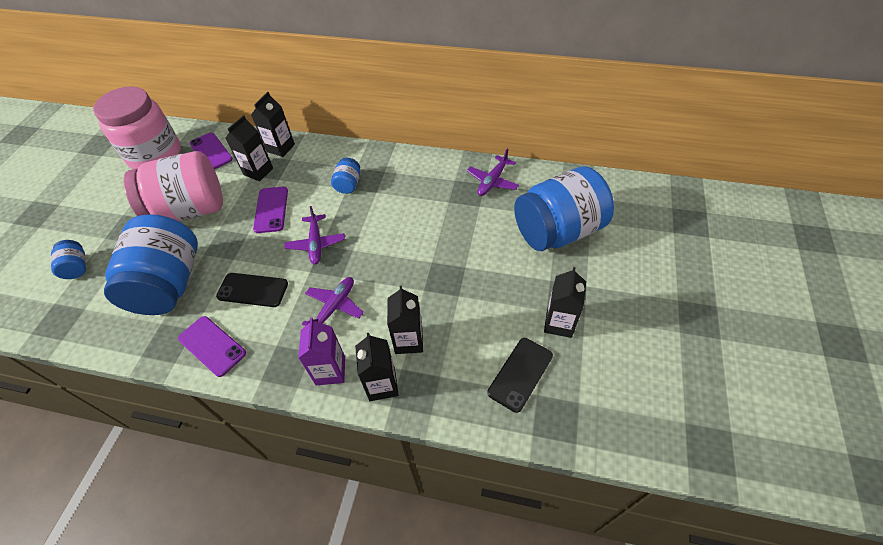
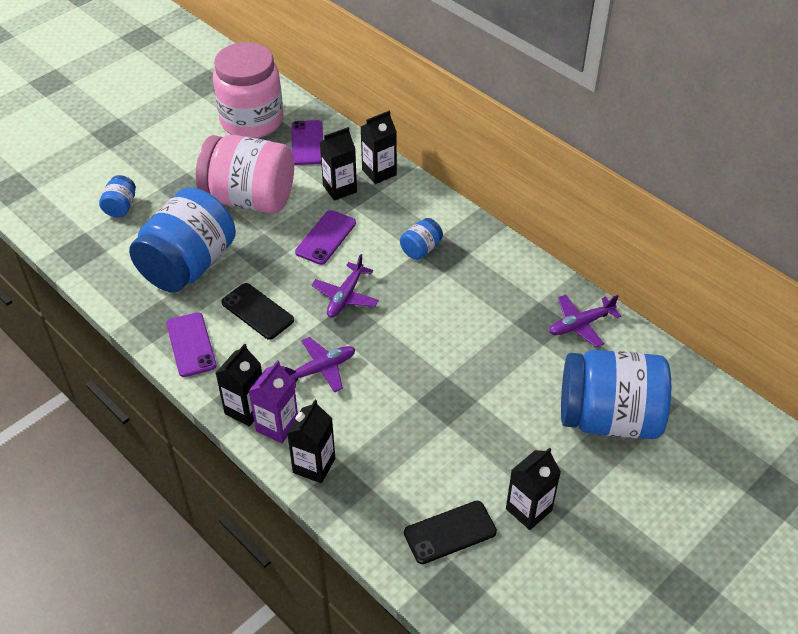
camera: 30 degrees right, 5 degrees down
(408, 341) = (367, 440): black carton -> black carton (246, 409)

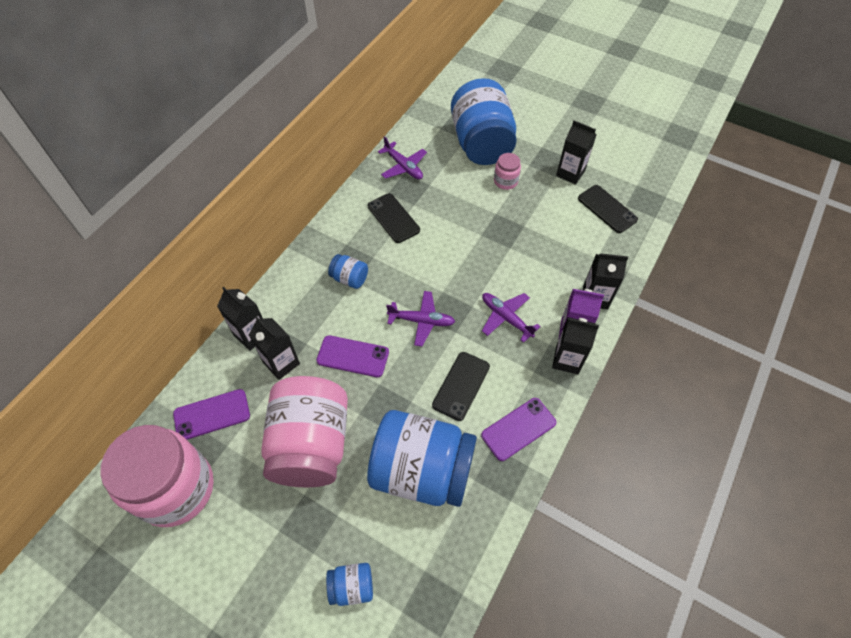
camera: 105 degrees left, 10 degrees up
(496, 299) = (393, 218): none -> black phone
(530, 426) = (505, 181): none -> pink jar

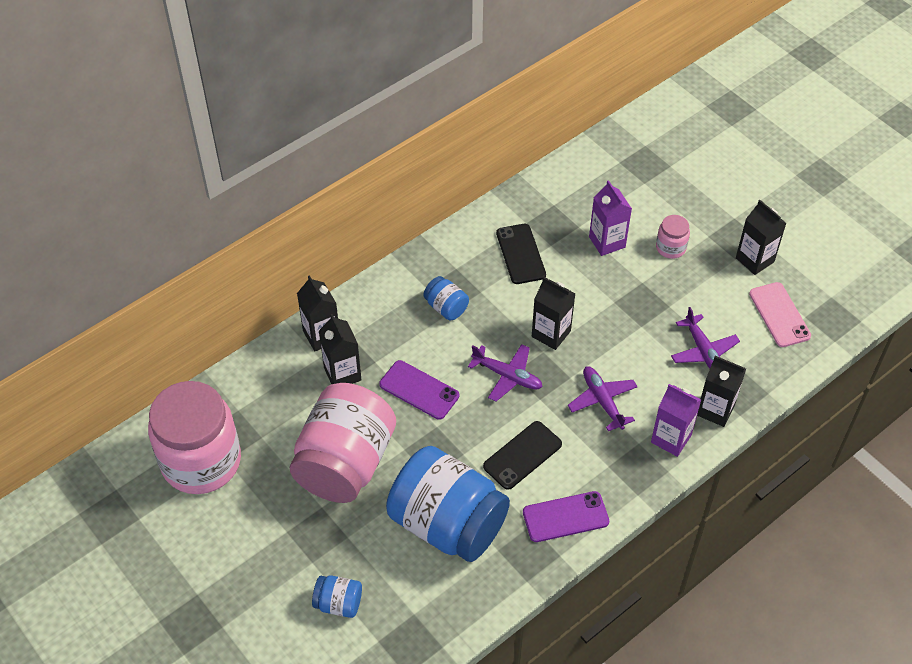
camera: 20 degrees right, 5 degrees down
(212, 414) = (256, 403): purple phone -> none
(403, 167) = (556, 197): purple plane -> purple plane (703, 352)
(456, 190) = (607, 242): none -> purple carton
(481, 144) = (661, 194): blue jar -> none
(567, 360) = (651, 465): black carton -> black carton (551, 334)
(607, 209) = (779, 315): black phone -> pink phone

